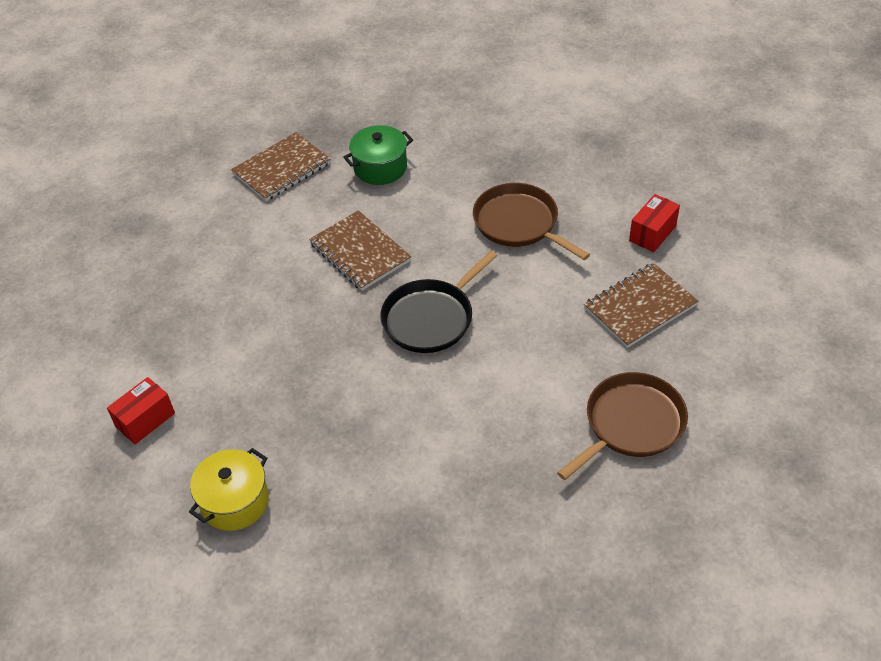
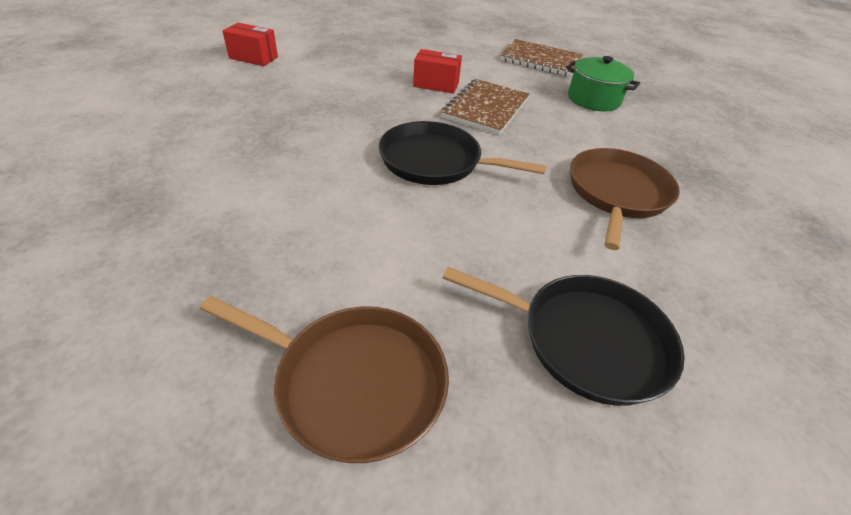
camera: 60 degrees right, 5 degrees down
(234, 501) = (175, 104): yellow pot -> none
(640, 307) = (586, 340): brown notebook -> black pan
(652, 233) = (734, 323): red box -> red box (436, 84)

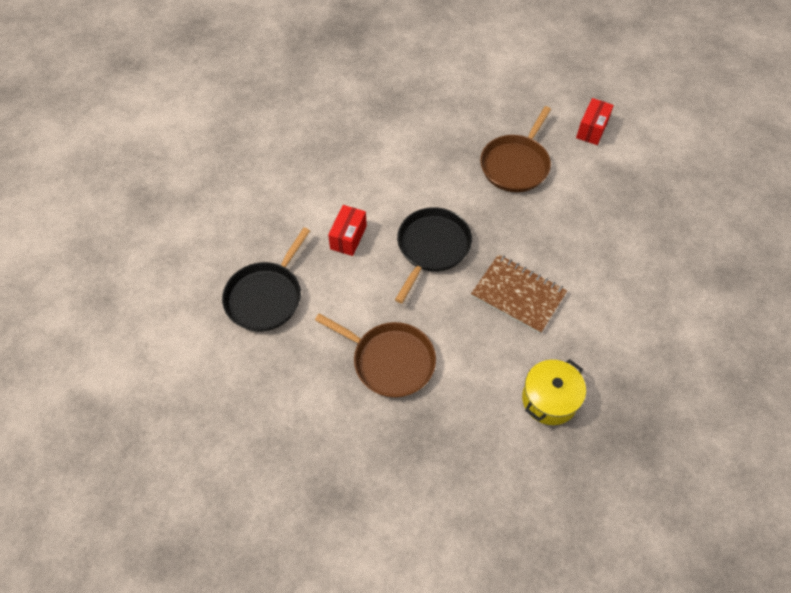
camera: 100 degrees right, 15 degrees up
(353, 382) = (261, 199): brown pan -> brown pan (516, 164)
(436, 84) = (561, 261): red box -> red box (348, 237)
(540, 60) = (644, 373): brown notebook -> none
(593, 99) = (549, 399): green pot -> yellow pot

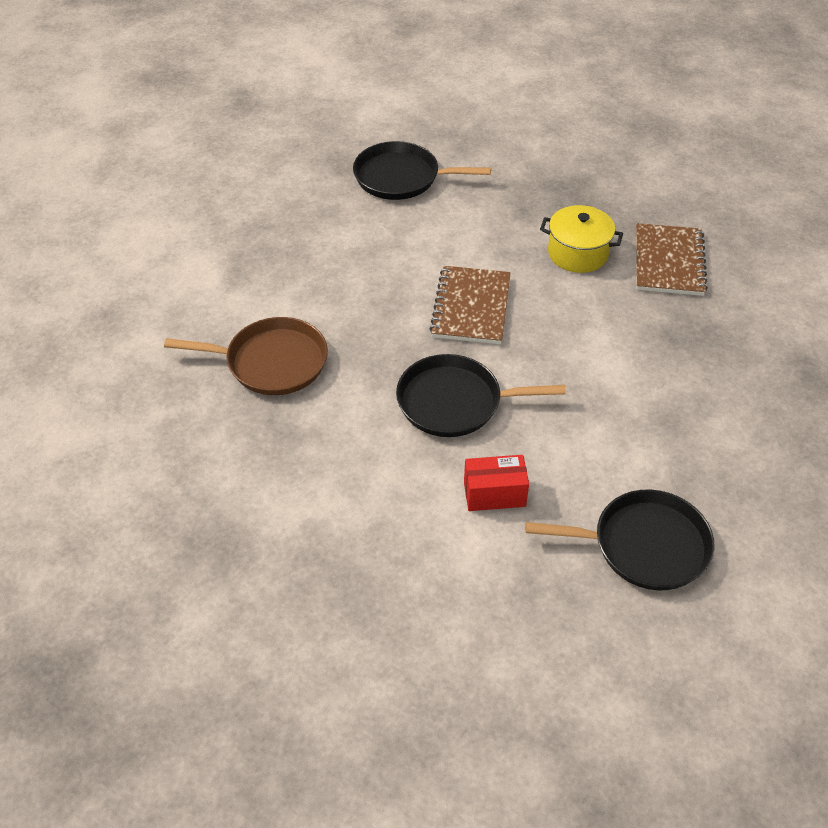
camera: 115 degrees left, 10 degrees down
(390, 361) = (633, 386): brown pan -> none
(509, 467) = (668, 262): none -> brown notebook
(592, 129) = (172, 307): red box -> none
(698, 311) = (401, 177): none -> black pan

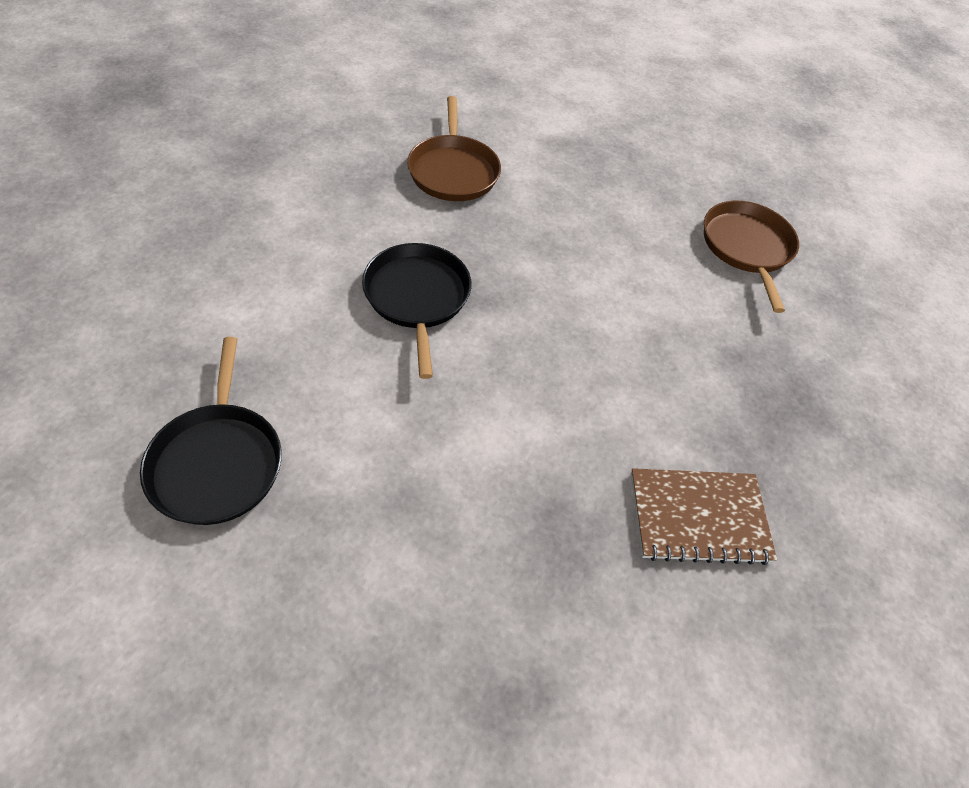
camera: 75 degrees right, 5 degrees up
(401, 177) = (746, 248): black pan -> brown pan
(471, 307) = (558, 309): brown notebook -> none
(494, 494) = (295, 330): red box -> none
(578, 253) = (679, 411): yellow pot -> none

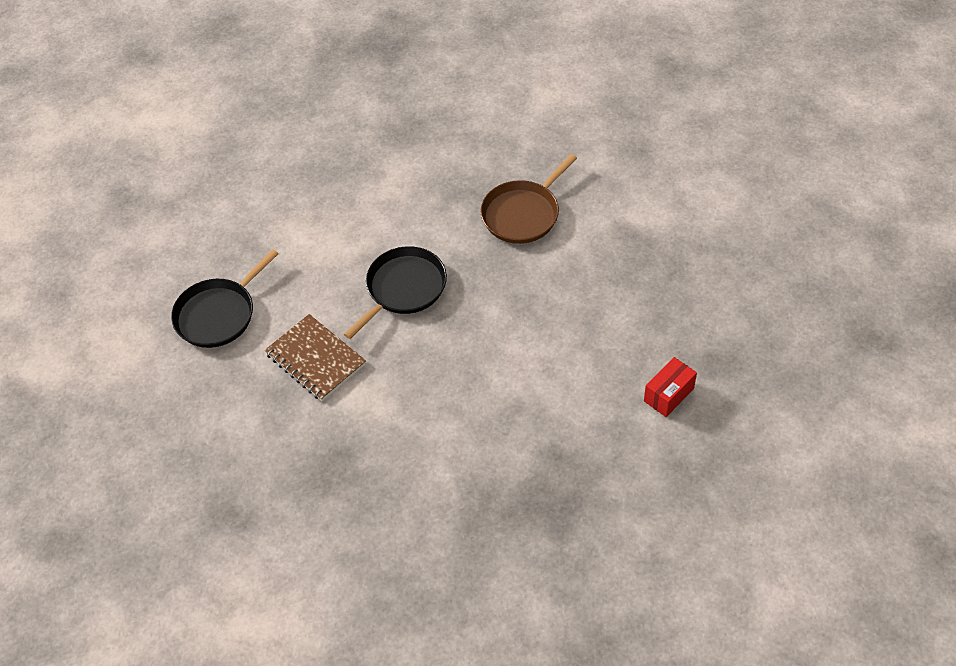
camera: 55 degrees right, 0 degrees up
(698, 517) = (412, 516): brown notebook -> brown notebook (315, 359)
(746, 248) = (668, 395): brown pan -> red box

